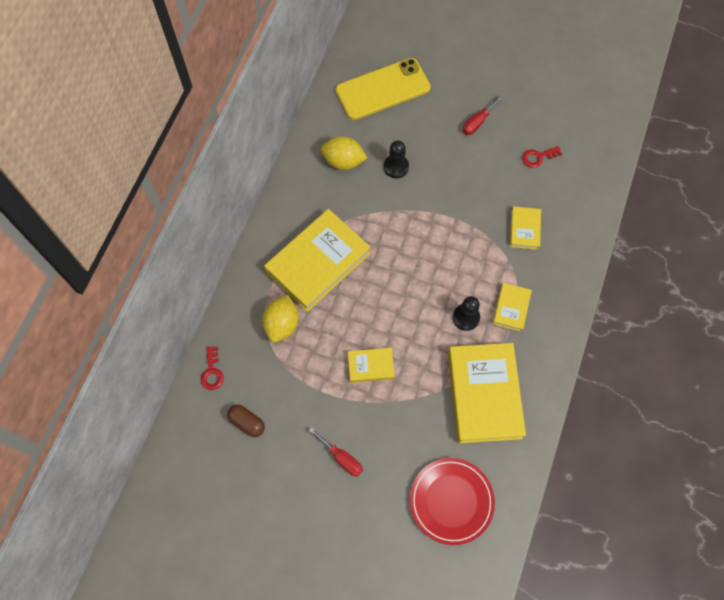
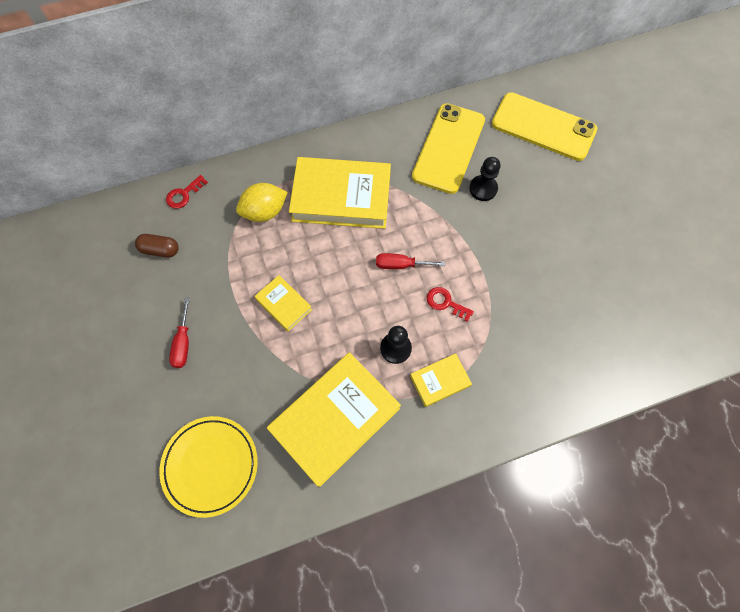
camera: 50 degrees right, 0 degrees up
(247, 422) = (160, 250): brown capsule -> brown capsule turned 75 degrees counterclockwise
(343, 161) = (448, 148): yellow lemon -> yellow phone
(451, 501) = (210, 466): red plate -> yellow plate
(477, 122) = (592, 219): red screwdriver -> red screwdriver (400, 265)
(524, 229) = (528, 335): yellow book -> none
(538, 157) = (611, 293): red key -> red key (445, 303)

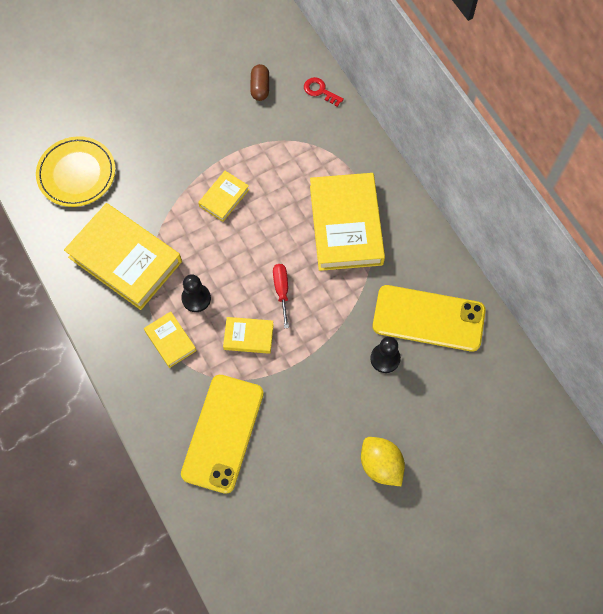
camera: 80 degrees right, 0 degrees up
(183, 343) = (176, 128): red screwdriver -> none
(265, 212) = (315, 162): yellow lemon -> yellow lemon (381, 465)
(445, 303) = (248, 336): red key -> yellow book
(543, 127) = (482, 416): yellow phone -> yellow phone (223, 433)

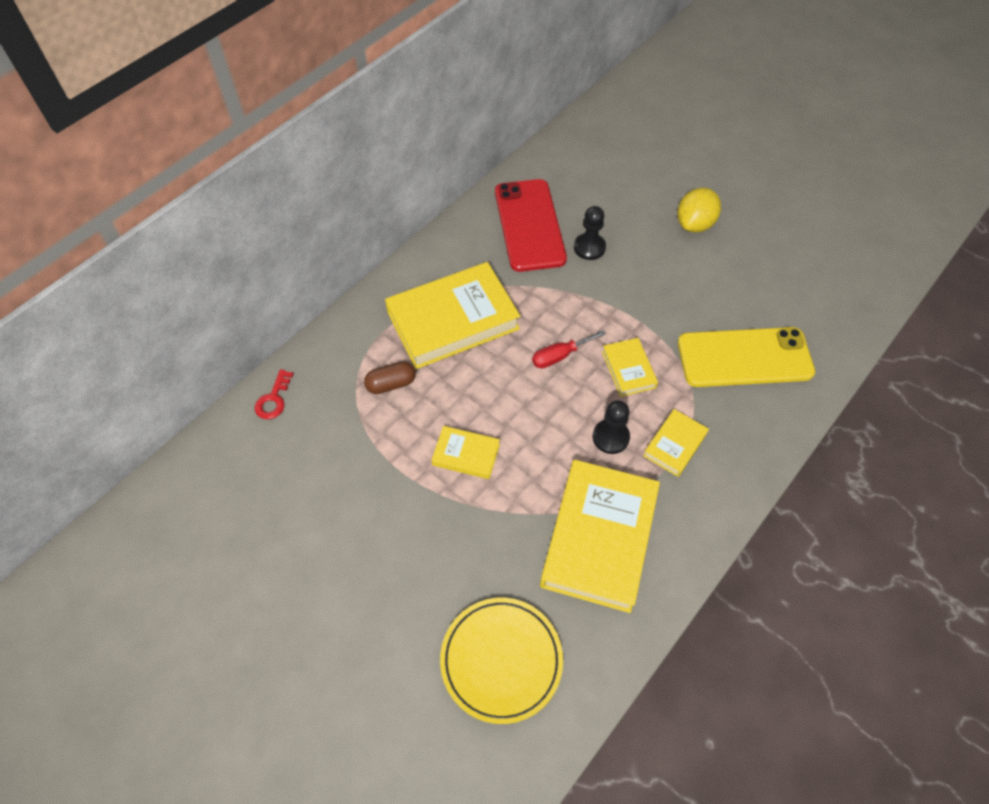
camera: 110 degrees left, 10 degrees down
(260, 87) = (286, 470): brown capsule -> brown capsule (391, 384)
(428, 318) = (529, 225): yellow phone -> red phone

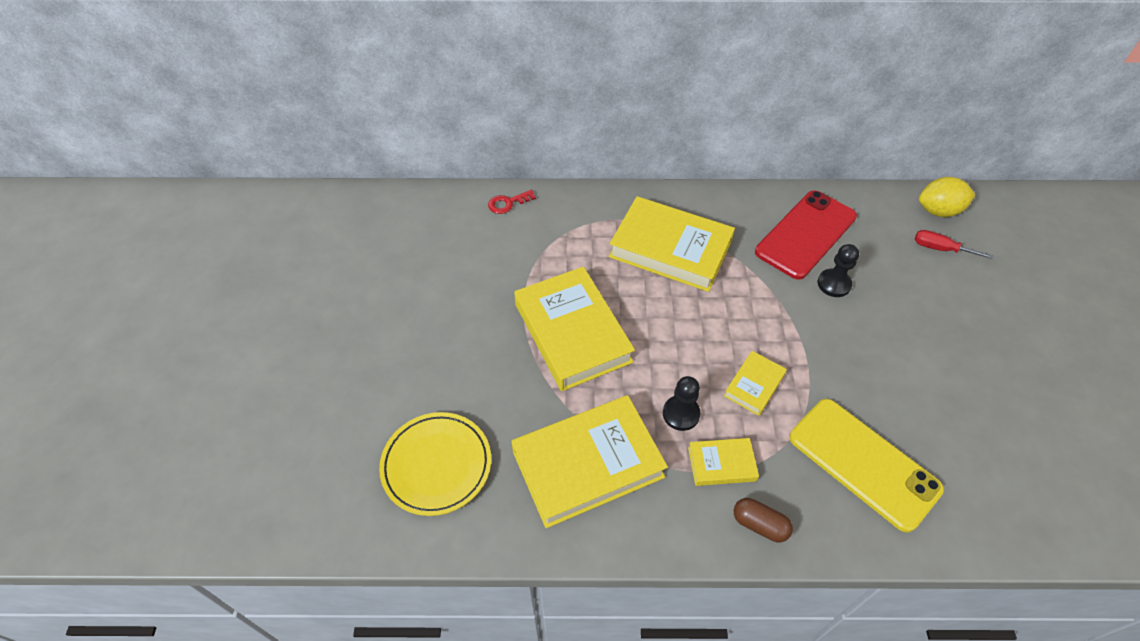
camera: 50 degrees right, 5 degrees down
(391, 384) = (582, 252): brown capsule -> brown capsule (759, 525)
(466, 455) = (572, 333): yellow book -> yellow book, size x2.10
(559, 356) = (714, 332): red screwdriver -> red screwdriver (940, 249)
(694, 224) = (951, 338): yellow lemon -> yellow lemon (938, 211)

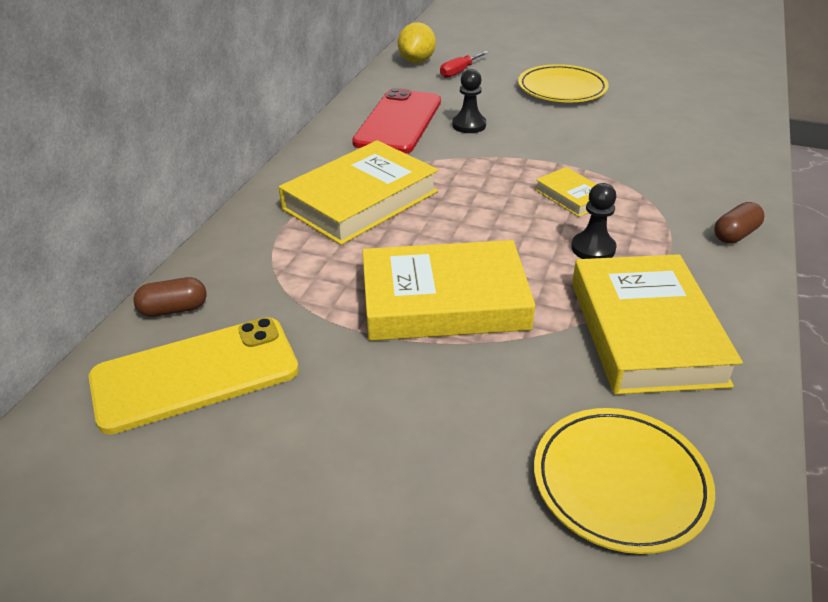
camera: 70 degrees left, 15 degrees down
(508, 203) = (173, 309): red key -> brown capsule
(721, 464) = (662, 239): yellow book -> none
(806, 234) = (398, 122): red phone -> red phone turned 45 degrees clockwise
(863, 463) = (674, 165): yellow phone -> yellow phone (195, 374)
(967, 341) = (562, 89): none -> yellow plate

